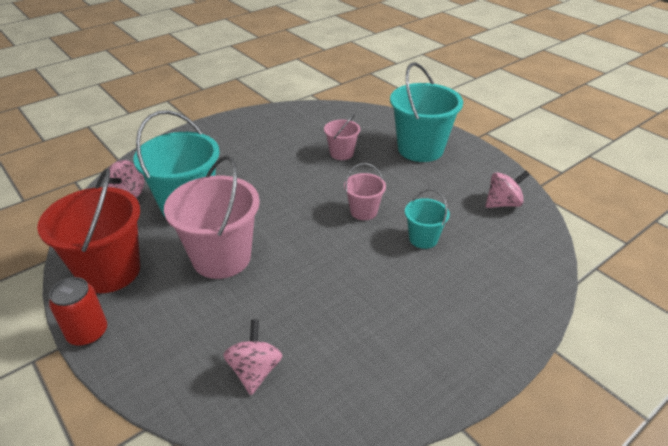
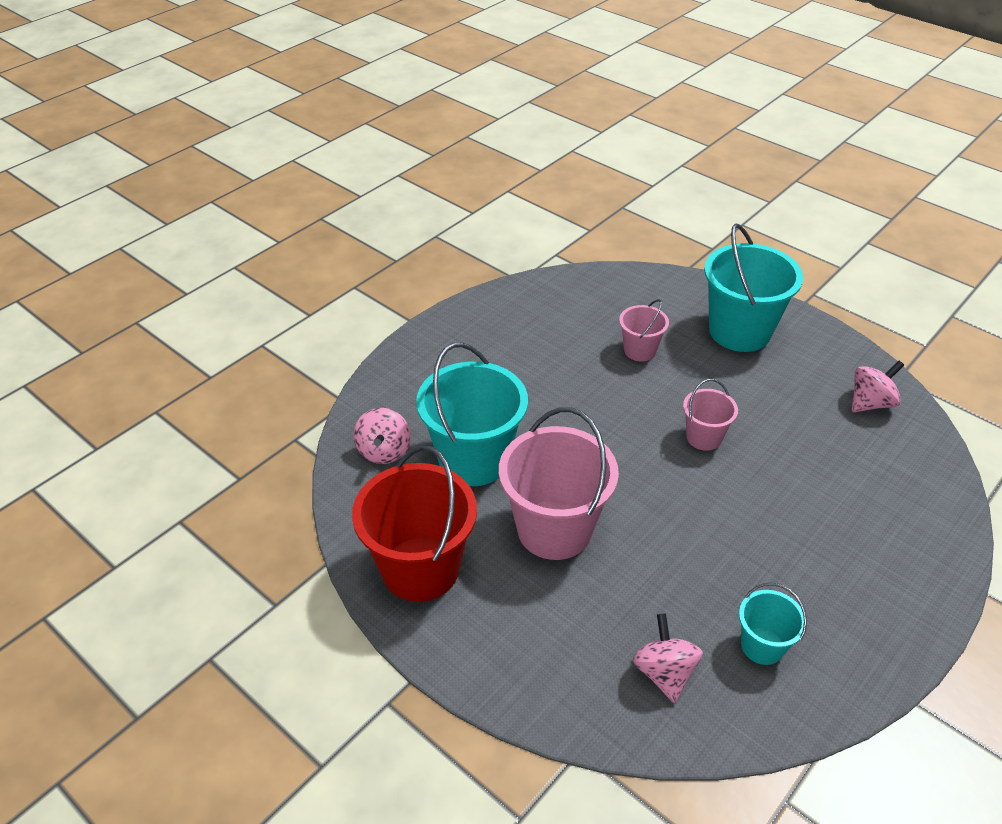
camera: 10 degrees left, 5 degrees up
(87, 333) = (439, 657): red can -> none
(423, 239) = (791, 467): turquoise bucket -> turquoise bucket (762, 646)

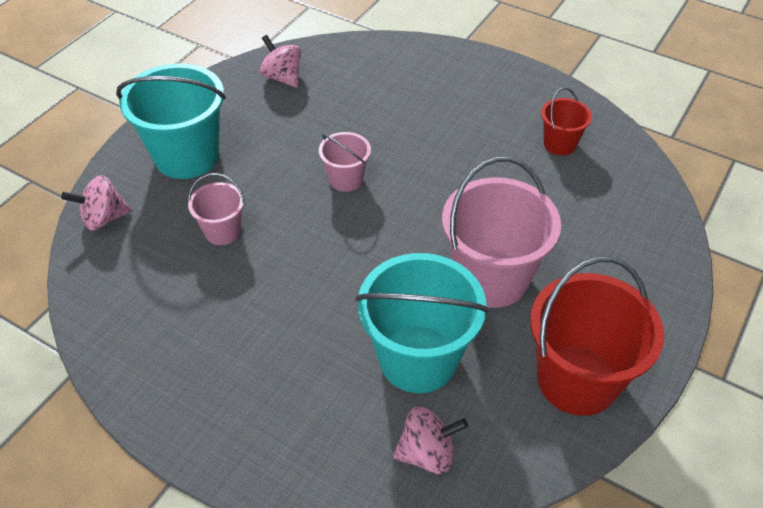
camera: 100 degrees left, 5 degrees up
(664, 672) = (608, 196): pink spinning top -> pink spinning top (103, 218)
(762, 646) = (559, 144): turquoise bucket -> red bucket

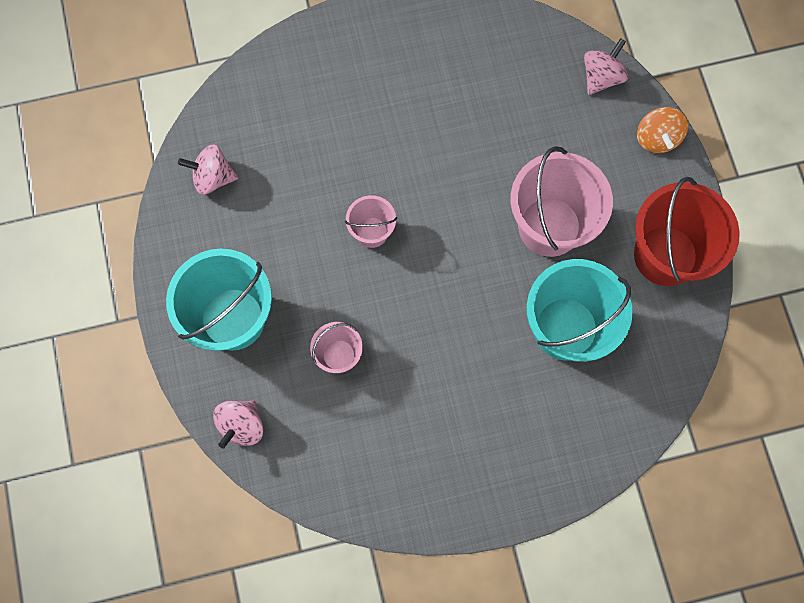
camera: 45 degrees left, 25 degrees up
(427, 453) = (632, 385): pink spinning top -> pink spinning top (601, 77)
(559, 144) = (483, 64): red bucket -> none
(664, 290) = (656, 138): none -> orange spinning top

